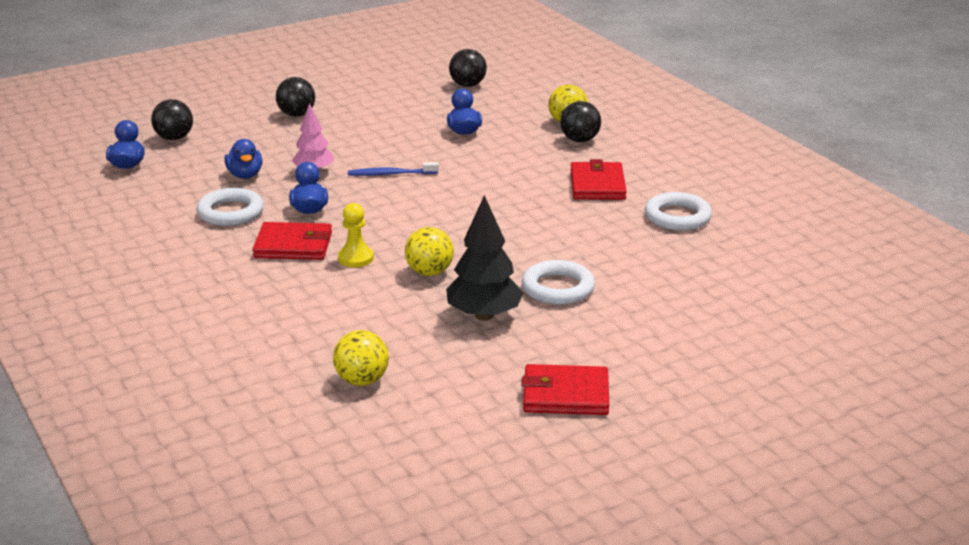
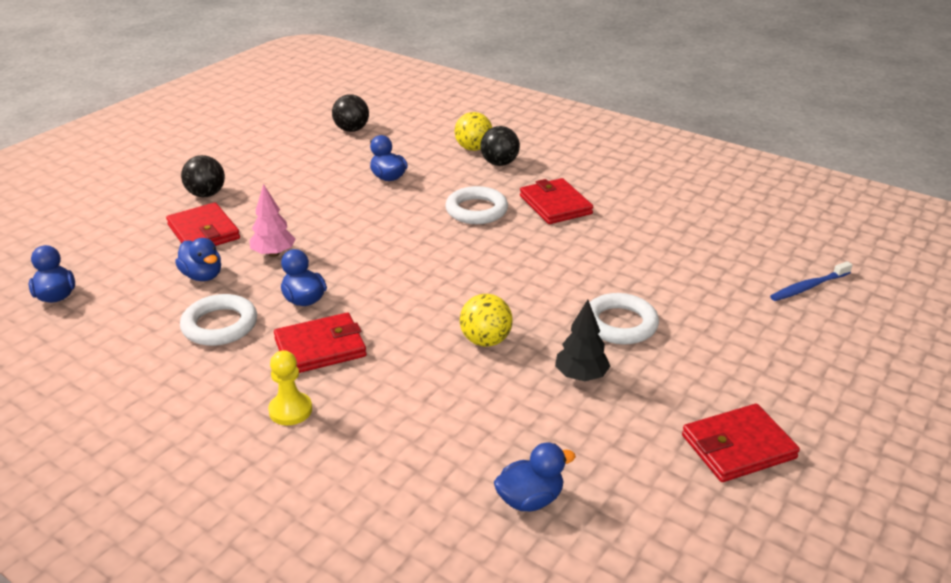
camera: 25 degrees left, 5 degrees up
(174, 138) = (89, 250): black ball -> none
(271, 143) = (203, 232): none -> red wallet
(355, 258) = (398, 345): yellow pawn -> yellow pawn (290, 410)
(362, 380) = (530, 499): yellow ball -> blue duck
(390, 174) = (355, 238): blue toothbrush -> blue toothbrush (808, 287)
(484, 315) = (581, 376): black tree -> black tree, size x0.66
(677, 217) = (651, 220): white ring -> white ring (476, 210)

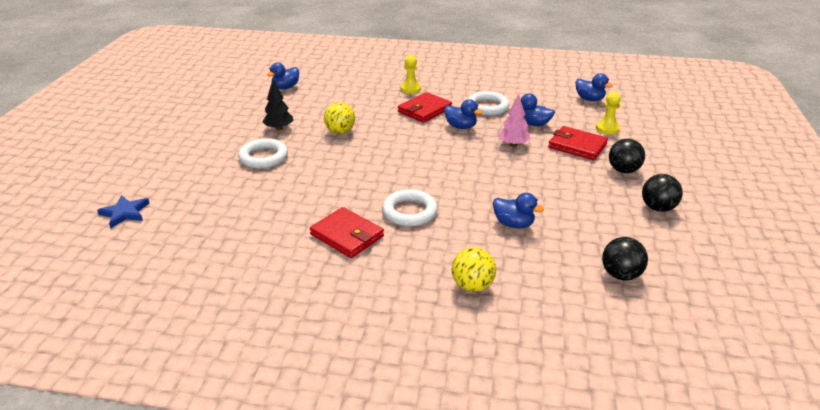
camera: 155 degrees right, 0 degrees up
(126, 244) = (607, 128): none -> yellow pawn
(499, 163) = (429, 272): black ball -> black ball (657, 208)
(738, 447) = (192, 120): red wallet -> none
(808, 287) = (125, 213): blue toothbrush -> blue star

